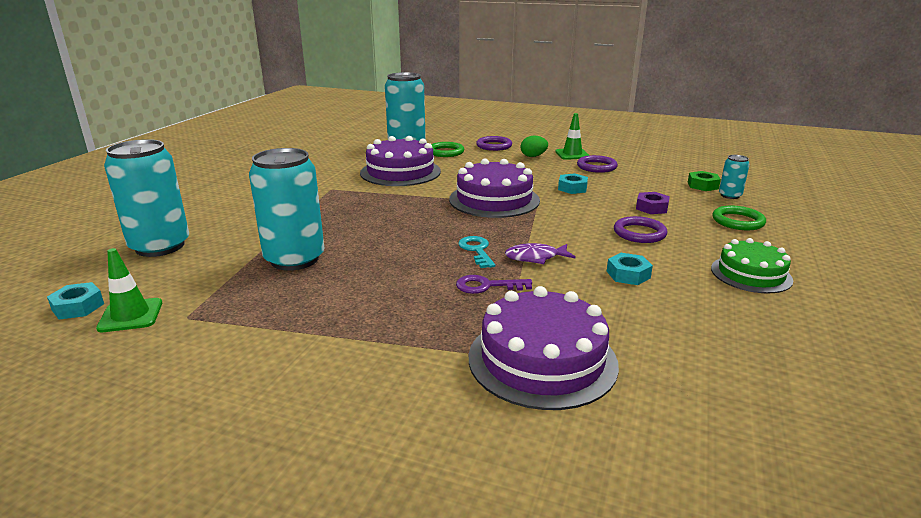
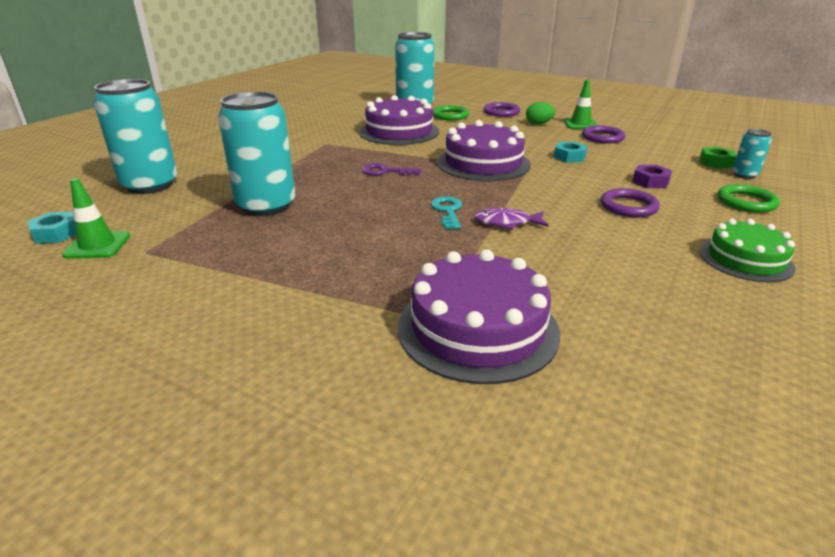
camera: 10 degrees right, 5 degrees up
(487, 286) = (445, 247): purple key -> purple key (385, 171)
(628, 274) = (602, 248): turquoise nut -> none

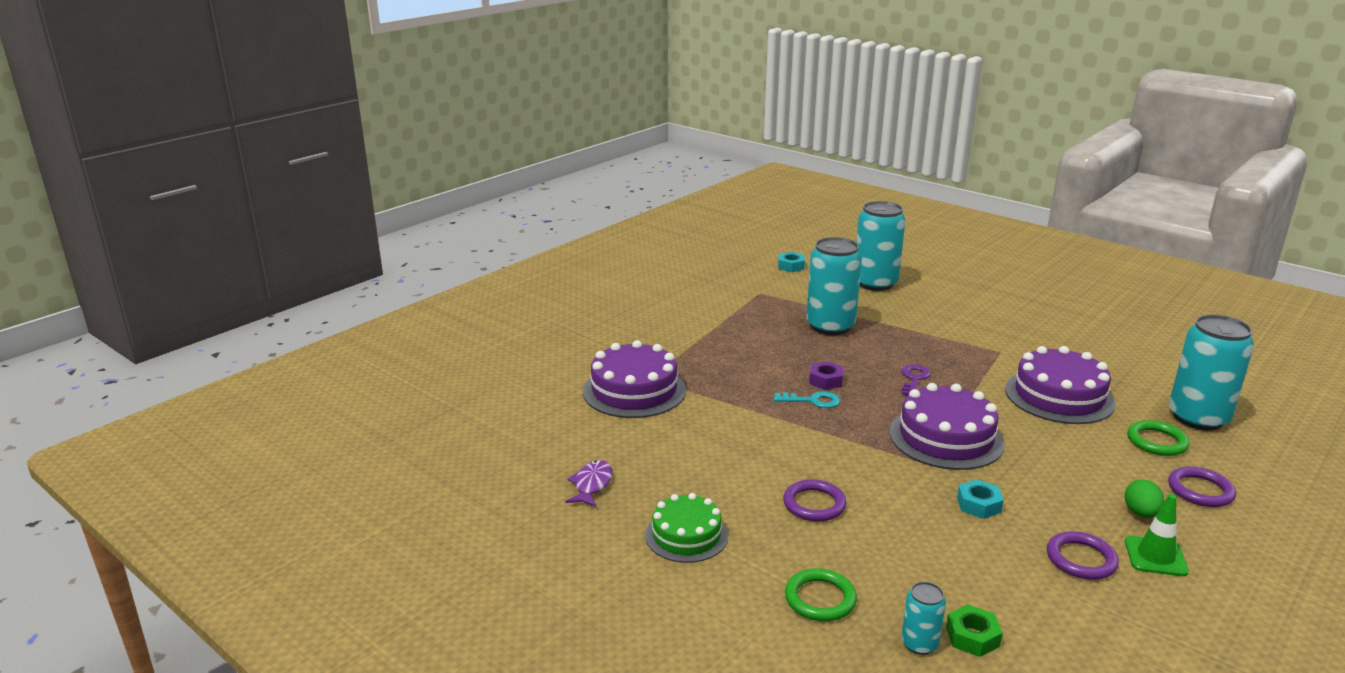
camera: 100 degrees right, 5 degrees down
(97, 245) = (771, 279): green traffic cone -> none
(506, 223) = (784, 426): purple fish -> purple fish (592, 485)
(650, 182) = (889, 544): purple nut -> purple nut (825, 380)

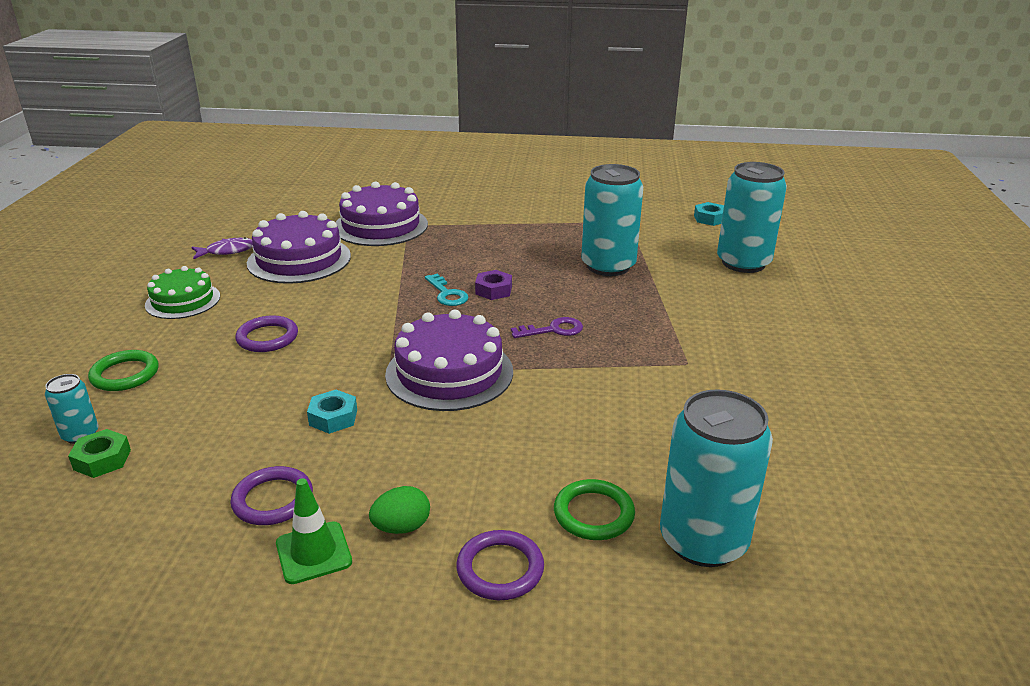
camera: 55 degrees right, 5 degrees up
(1059, 396) = (626, 422): purple cake -> purple cake (299, 259)

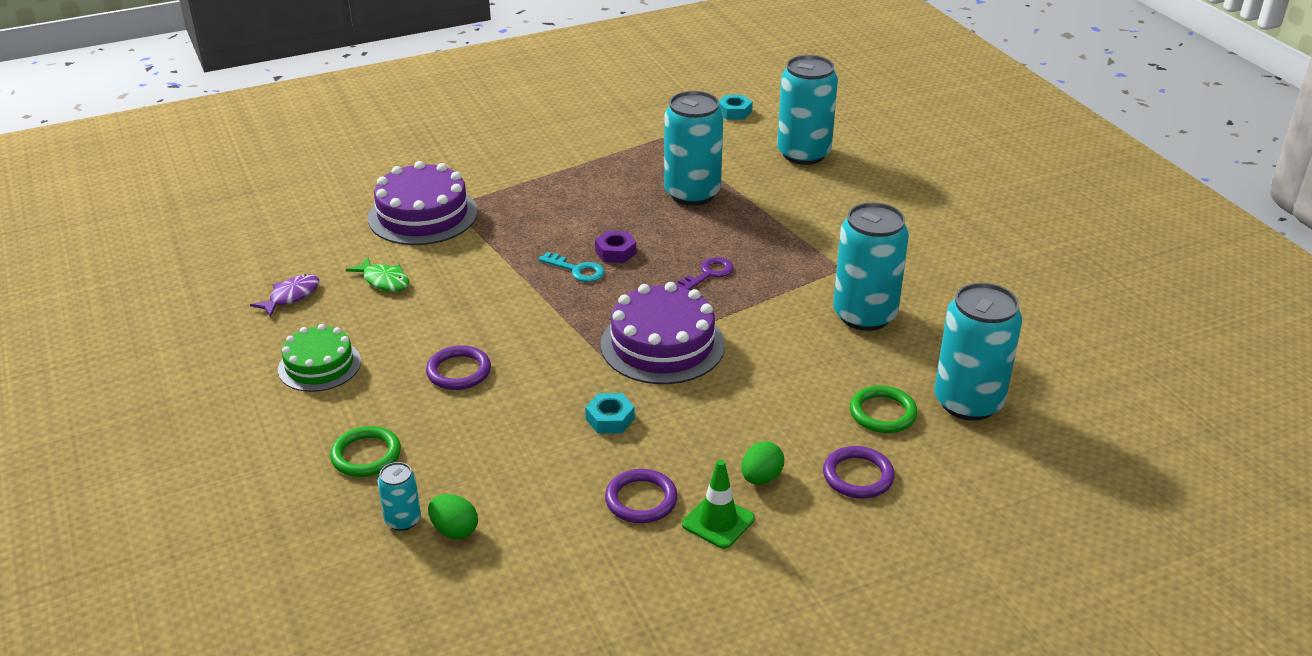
camera: 30 degrees left, 5 degrees up
(102, 460) = (454, 530): green nut -> green egg
(299, 259) = (384, 281): purple cake -> green fish
(669, 412) = (864, 315): none -> turquoise can

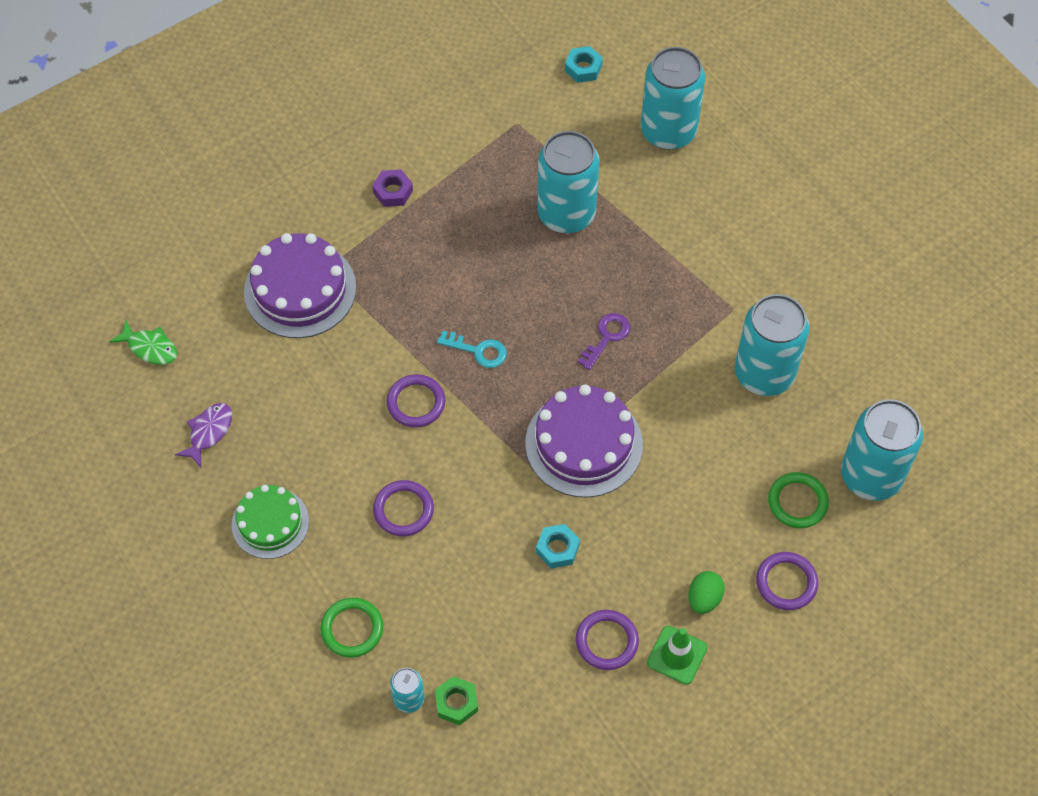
camera: 10 degrees left, 25 degrees up
(384, 281) = (292, 395): green fish -> green fish (150, 348)
(454, 530) = (456, 703): green egg -> green nut
(502, 298) = (416, 403): none -> purple ring
(615, 252) = (509, 318): purple nut -> purple nut (393, 191)

